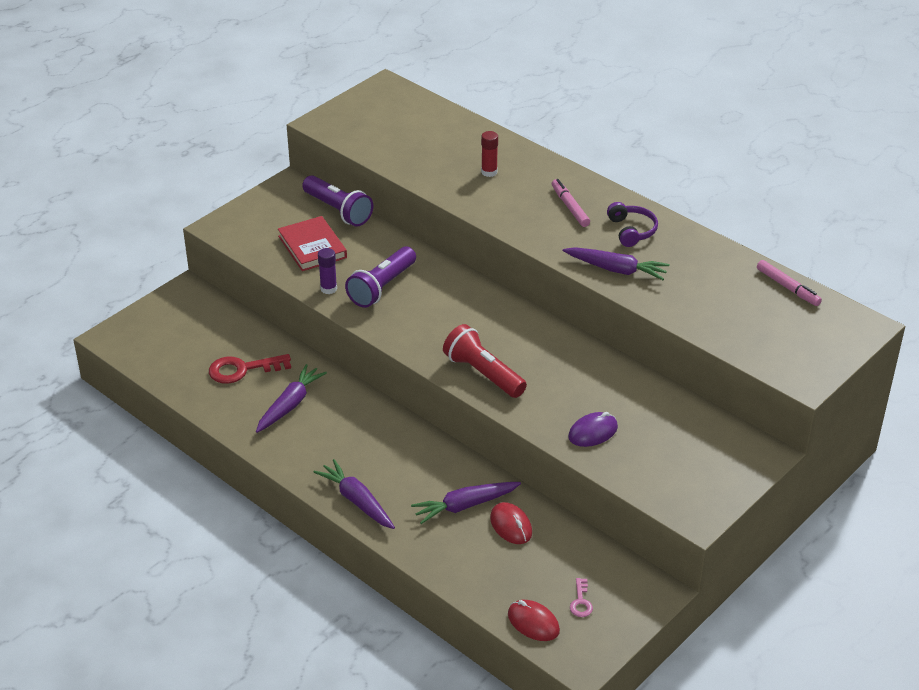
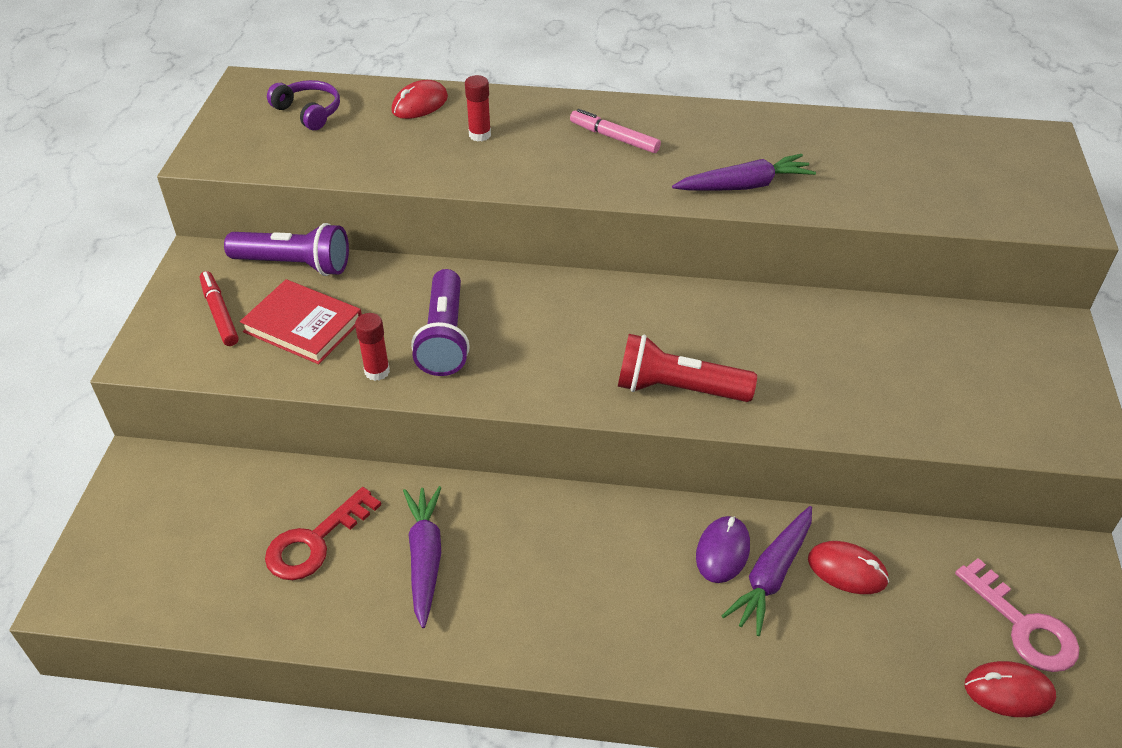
camera: 35 degrees left, 5 degrees up
(275, 221) = (220, 313): none -> red marker
(328, 289) = (377, 371): purple glue stick -> red glue stick
(357, 501) = (639, 650): purple carrot -> none
(473, 138) = (420, 104): none -> red mouse
(581, 601) = (1023, 625): pink key -> pink key, size x1.93
(593, 432) = (873, 398): purple mouse -> purple mouse (722, 551)
(631, 231) = (708, 136): purple headphones -> purple headphones (309, 112)
(787, 287) = (928, 130): pink marker -> none

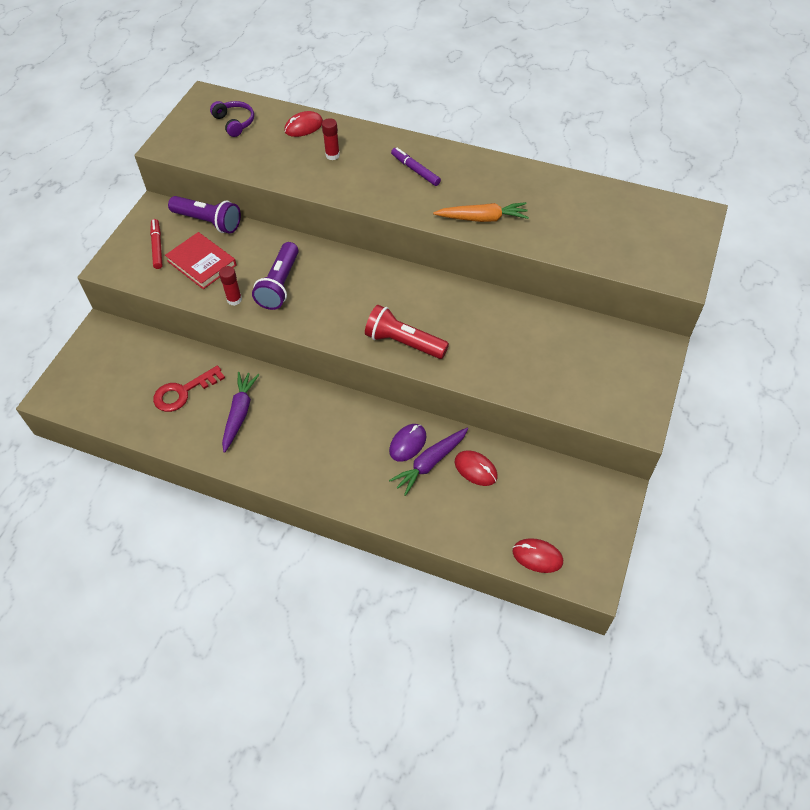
camera: 15 degrees right, 10 degrees up
(614, 137) = (415, 170): pink marker -> purple marker
(744, 186) = (482, 218): purple carrot -> orange carrot
(1023, 625) = (564, 522): pink key -> none

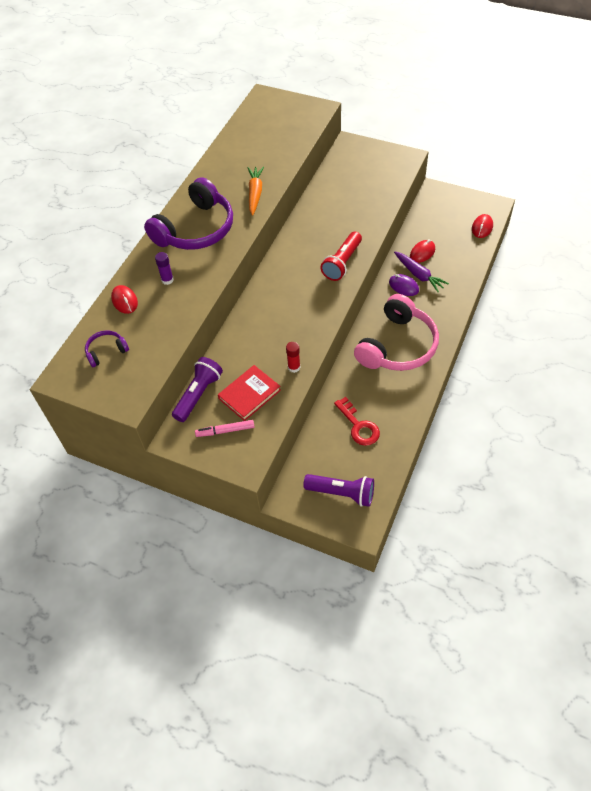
camera: 85 degrees left, 0 degrees up
(157, 247) = (225, 431): red marker -> pink marker
(239, 413) = (379, 385): purple carrot -> none
(279, 285) = (280, 338): purple flashlight -> purple flashlight (342, 493)
(302, 434) = (397, 346): none -> pink headphones
(332, 155) = (167, 280): red glue stick -> purple glue stick
(415, 170) = (195, 229): purple marker -> purple headphones

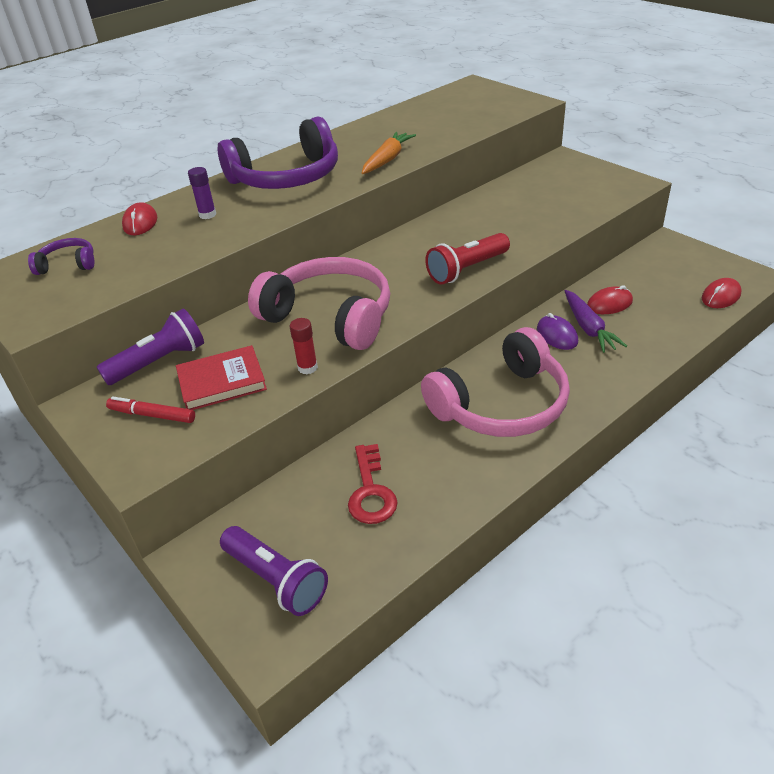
camera: 25 degrees right, 15 degrees down
(225, 431) = (152, 415): pink marker -> red marker
(281, 326) = (330, 317): none -> pink headphones

